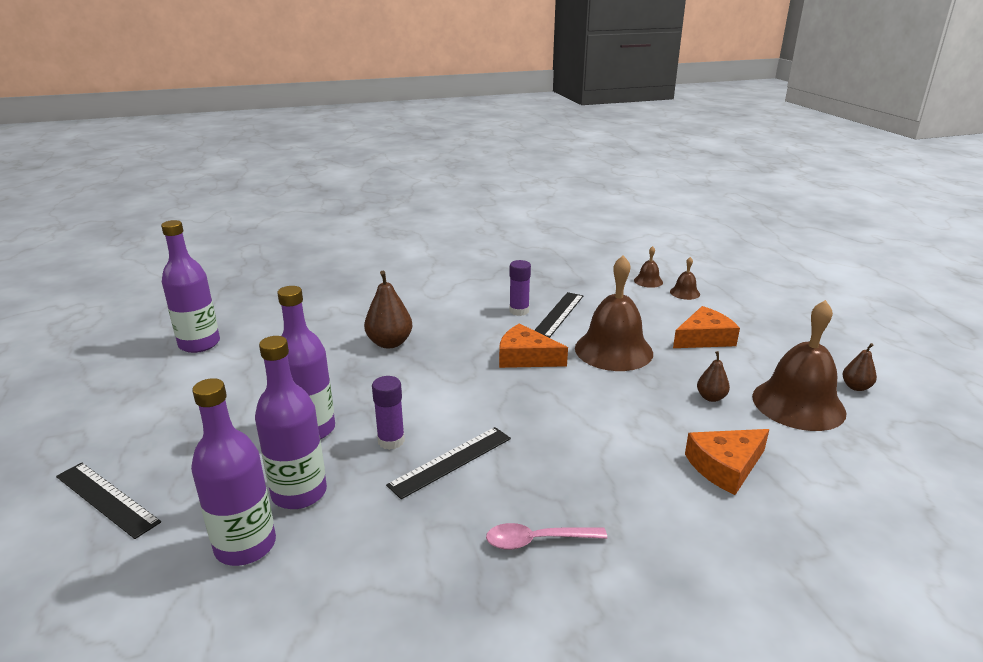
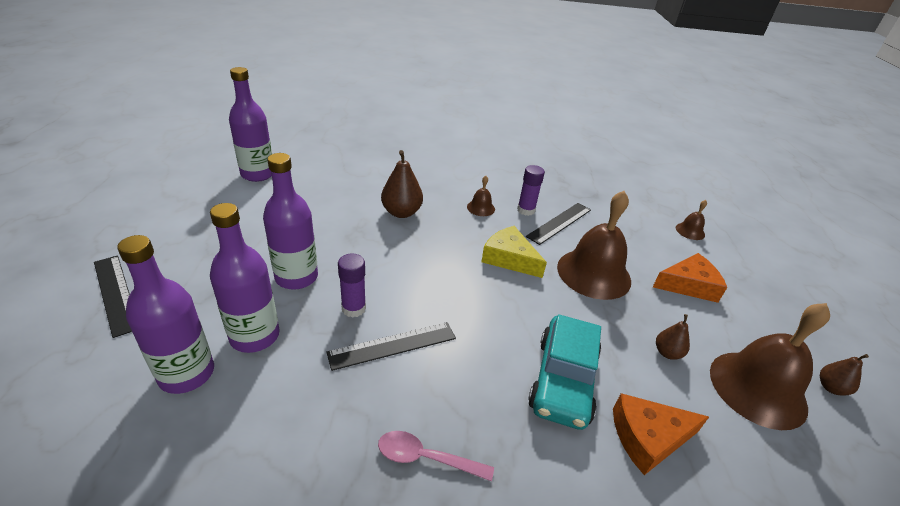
camera: 15 degrees right, 10 degrees up
(525, 357) = (509, 258): orange cheese -> yellow cheese
(630, 444) = (563, 380): none -> turquoise car
(648, 281) = (659, 210): brown bell -> brown bell (481, 208)

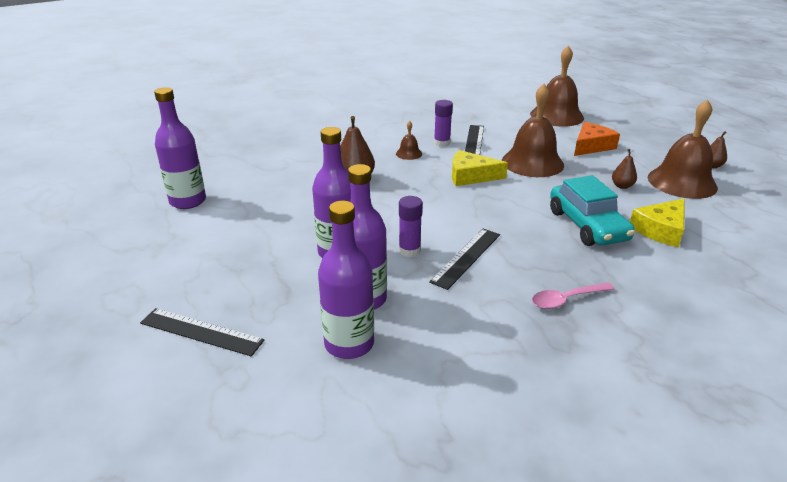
camera: 30 degrees left, 5 degrees down
(648, 437) = (660, 230): orange cheese -> yellow cheese
(690, 231) = (556, 116): brown bell -> brown bell, size x2.25

